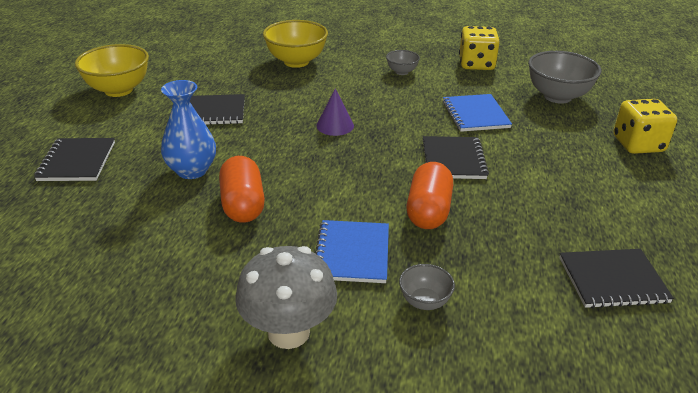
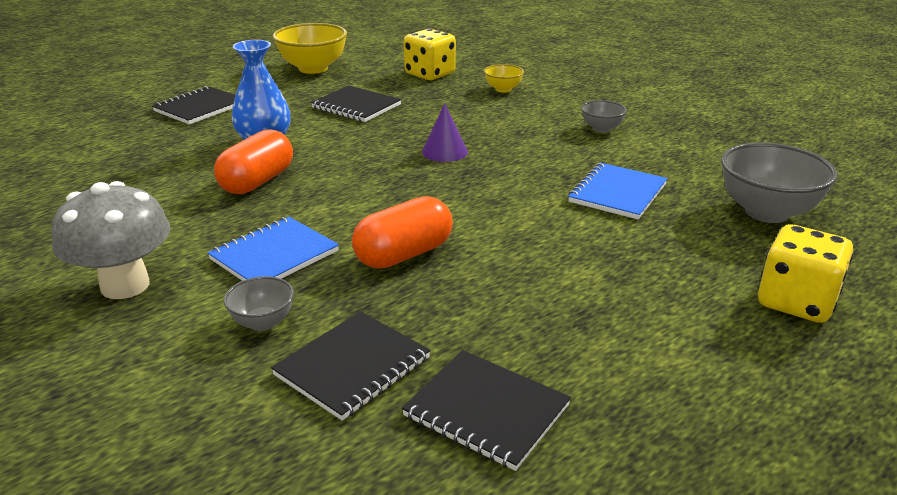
camera: 40 degrees right, 5 degrees down
(296, 62) = (503, 89): yellow bowl -> yellow bowl, size x0.51
(453, 159) = (513, 223): black notebook -> black notebook (352, 366)
(476, 64) = (710, 148): yellow dice -> yellow dice (430, 74)

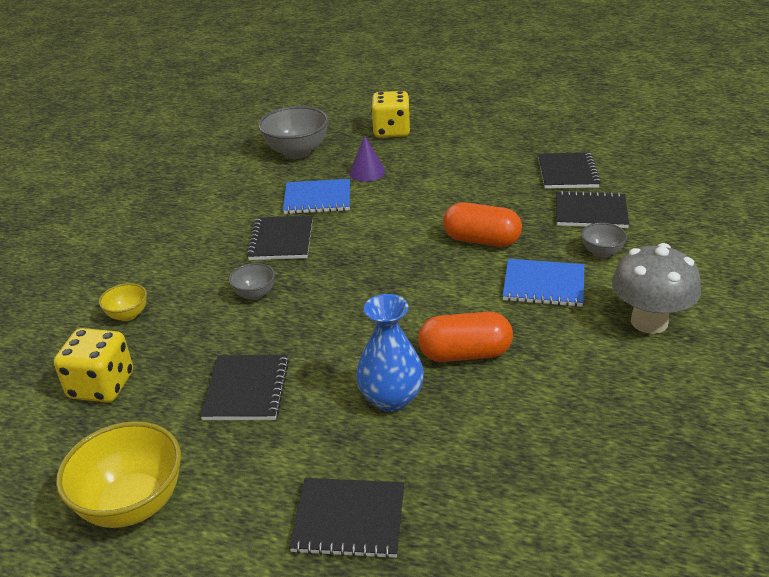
camera: 120 degrees left, 5 degrees up
(444, 152) = (313, 287): purple cone -> purple cone (367, 172)
(547, 157) = (281, 240): none -> black notebook
(601, 129) = (200, 234): grey bowl -> grey bowl (255, 294)

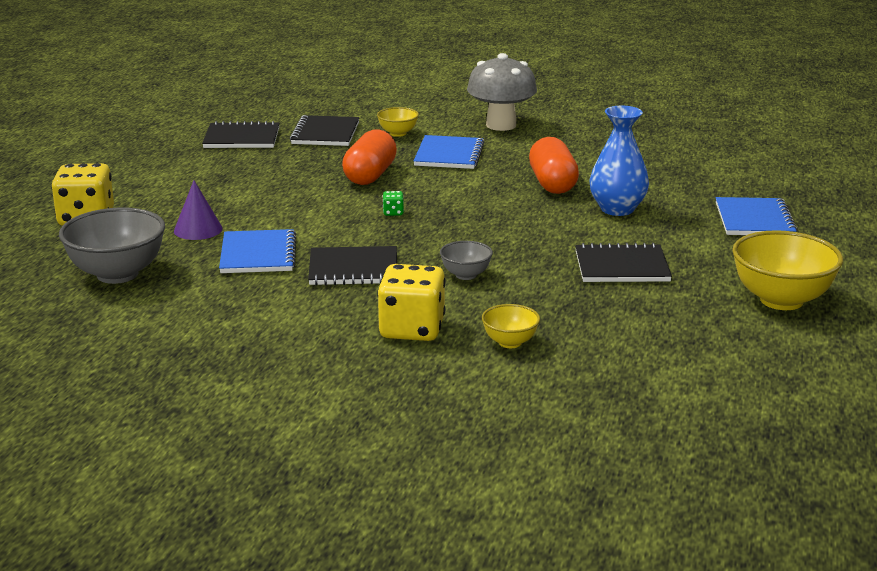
camera: 95 degrees left, 10 degrees down
(101, 386) = (636, 338): yellow dice -> yellow dice (412, 329)
(349, 520) = (754, 220): black notebook -> blue notebook
(392, 255) = (393, 213): none -> green dice
(601, 252) = (398, 133): grey bowl -> yellow bowl

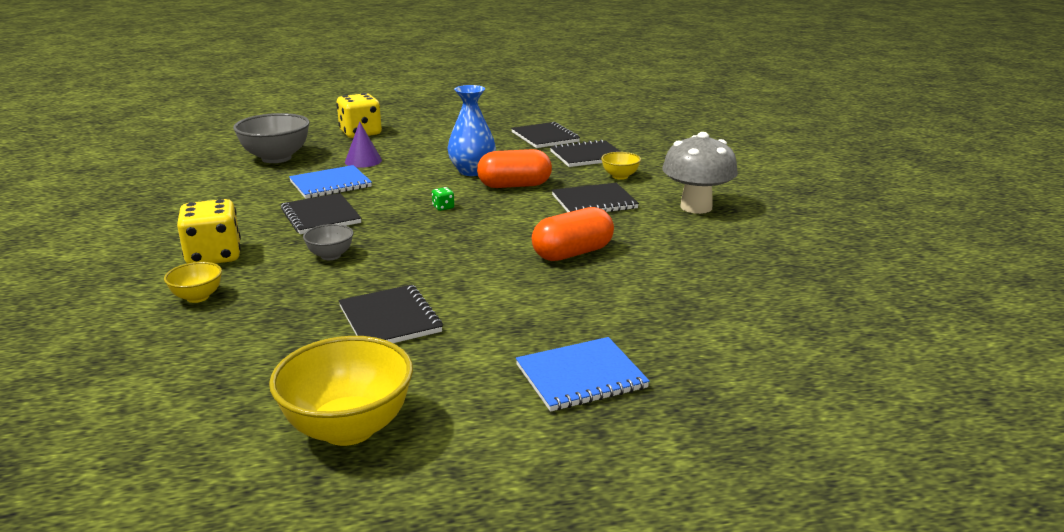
camera: 65 degrees right, 0 degrees up
(449, 155) = (594, 202): blue notebook -> black notebook
(617, 209) = (537, 293): blue vase -> blue vase (472, 171)

